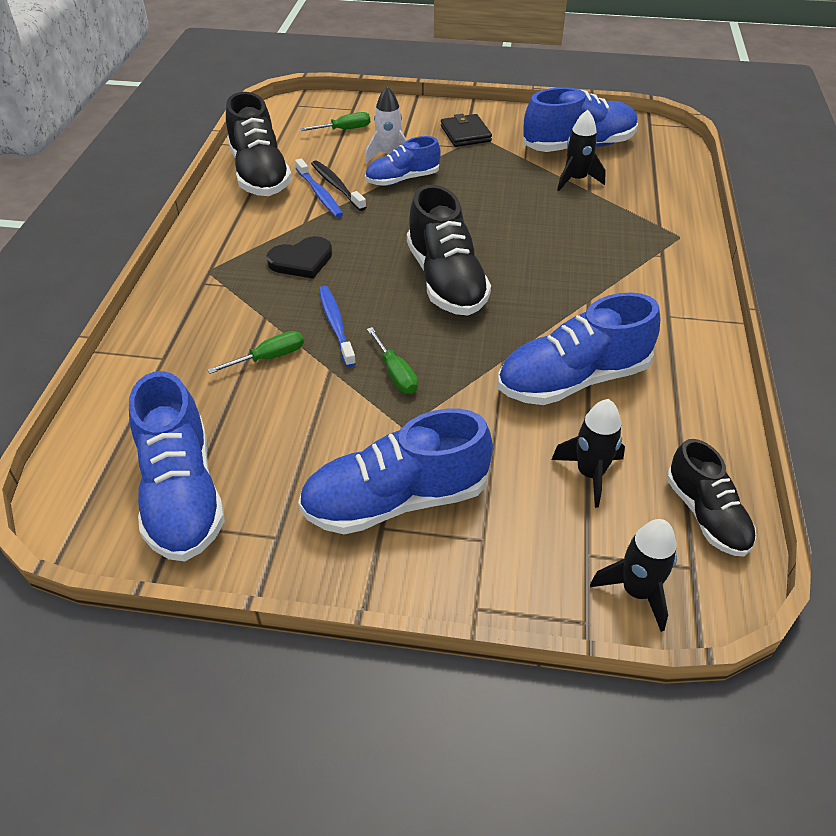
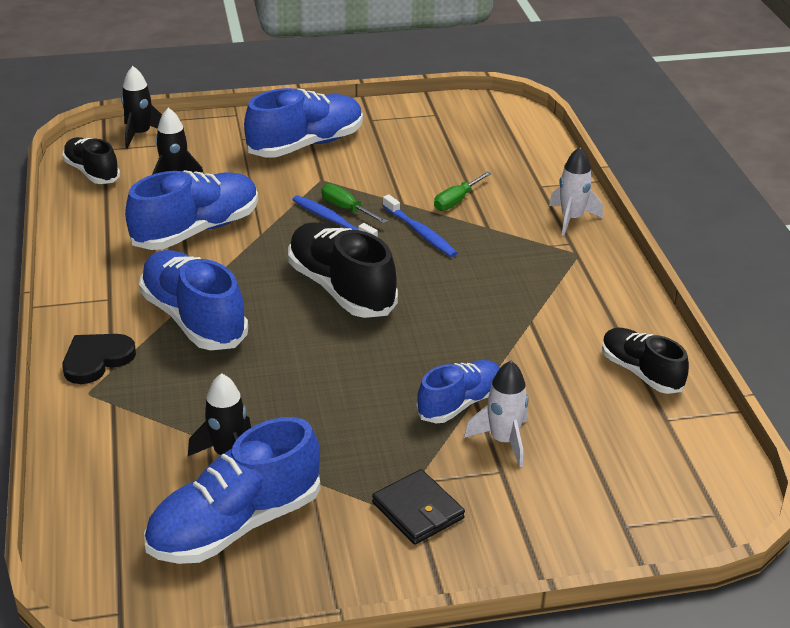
camera: 160 degrees right, 10 degrees down
(174, 308) = (571, 219): none -> white rocket
(182, 494) = (446, 125): blue shoe -> blue shoe (194, 319)
(260, 174) = (641, 372): black shoe -> black shoe, size x0.62
(301, 260) = (498, 280): black heart -> black heart (96, 360)
(319, 194) = (544, 360): blue toothbrush -> blue toothbrush (332, 220)
(336, 186) = (534, 376): black toothbrush -> none
(344, 130) = (600, 476): green screwdriver -> none

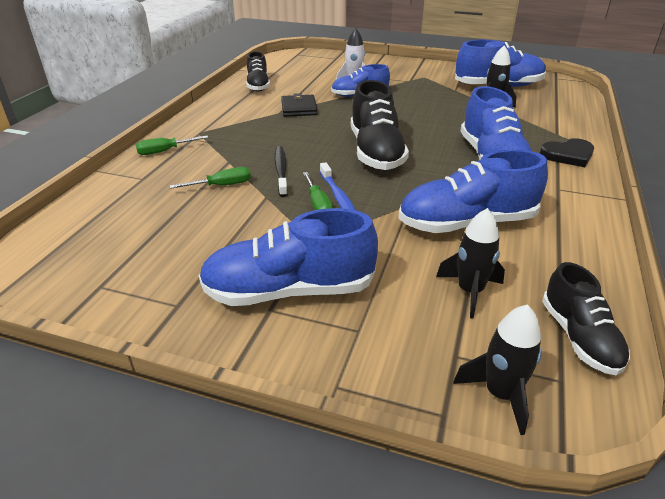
camera: 150 degrees left, 0 degrees up
(418, 510) = (413, 75): black wallet -> black wallet (299, 108)
(420, 232) = (281, 171): blue toothbrush -> black toothbrush
(571, 219) = (165, 151): white rocket -> green screwdriver

